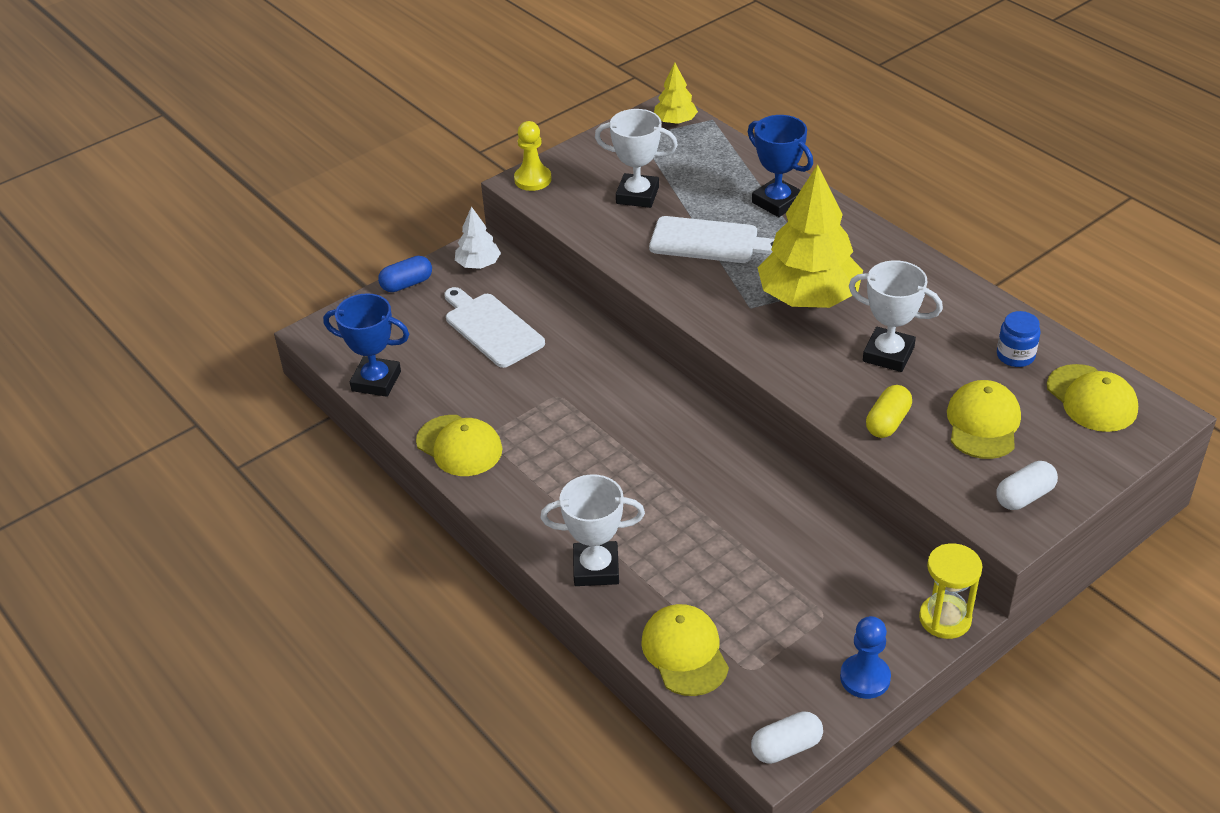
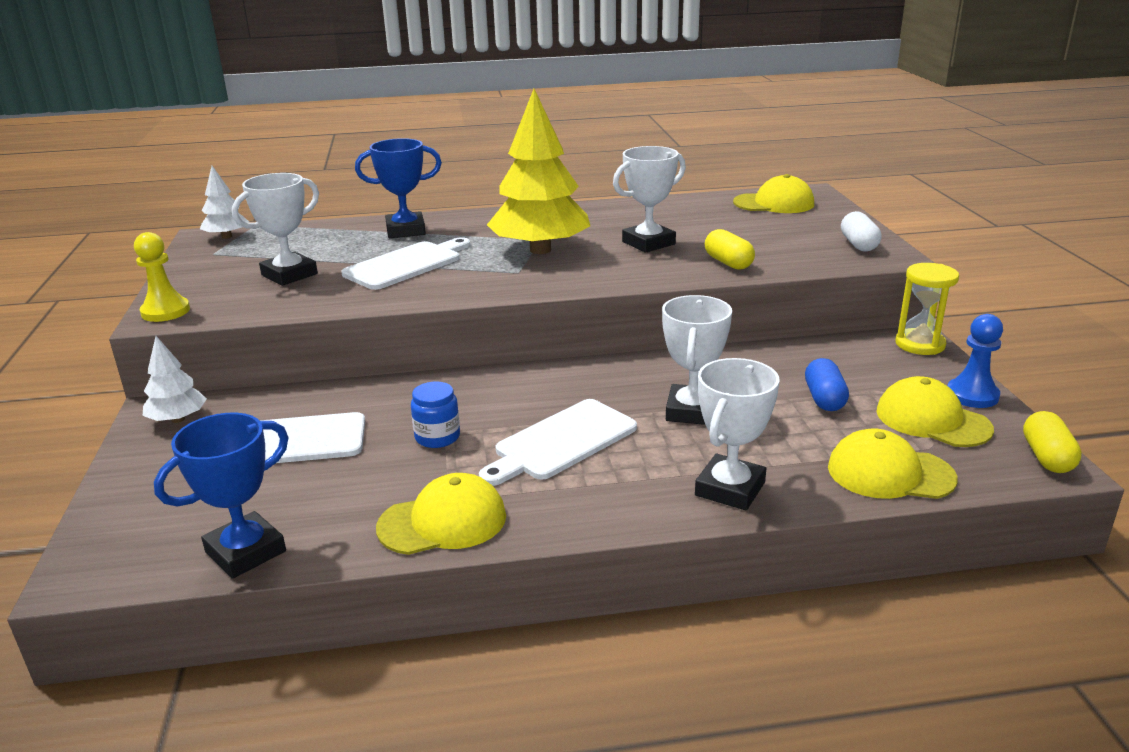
camera: 60 degrees left, 15 degrees down
(407, 284) = (122, 475): blue capsule -> blue capsule (824, 399)
(590, 456) = (561, 442): none -> white cutting board
(675, 121) = (227, 236): yellow tree -> white tree
(690, 508) = (692, 411): none -> white trophy
(786, 747) = (1047, 457): white capsule -> yellow capsule
(983, 423) = (765, 236): yellow cap -> yellow cap (932, 420)
(1015, 355) = (702, 210): blue jar -> blue jar (437, 437)

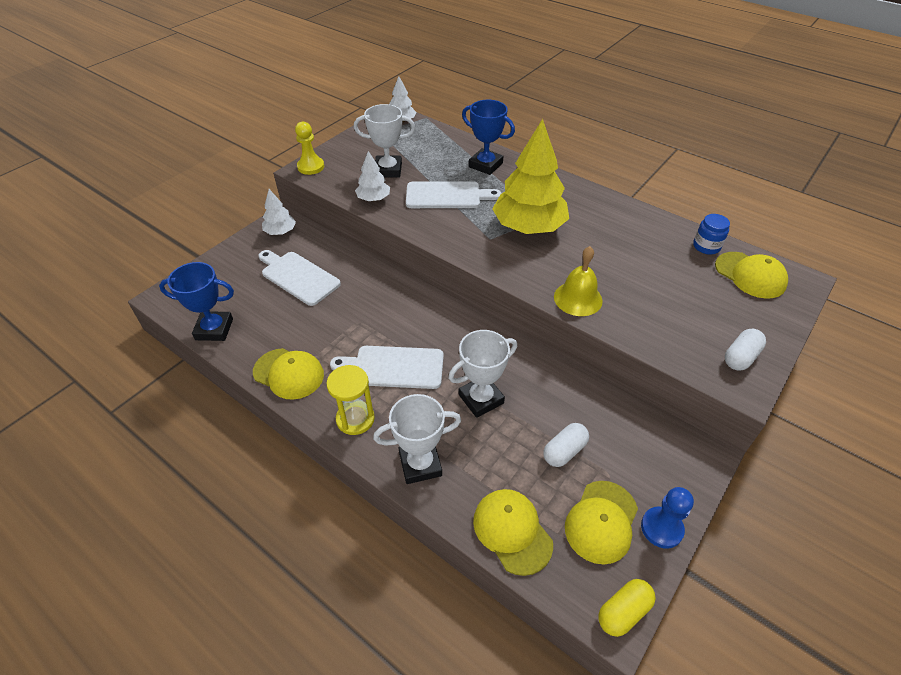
camera: 45 degrees right, 20 degrees up
(317, 300) = (373, 199): none -> white tree
(437, 437) = (351, 320): blue jar -> blue jar (706, 246)
(648, 243) = (599, 261): white trophy -> none
(679, 270) = (578, 298): none -> yellow bell
(728, 263) = (618, 312): yellow capsule -> none
(824, 399) = (564, 451): blue capsule -> white capsule
(920, 344) = (700, 462): yellow hourglass -> yellow hourglass (355, 419)
(932, 420) = (601, 521): yellow cap -> yellow cap turned 150 degrees counterclockwise

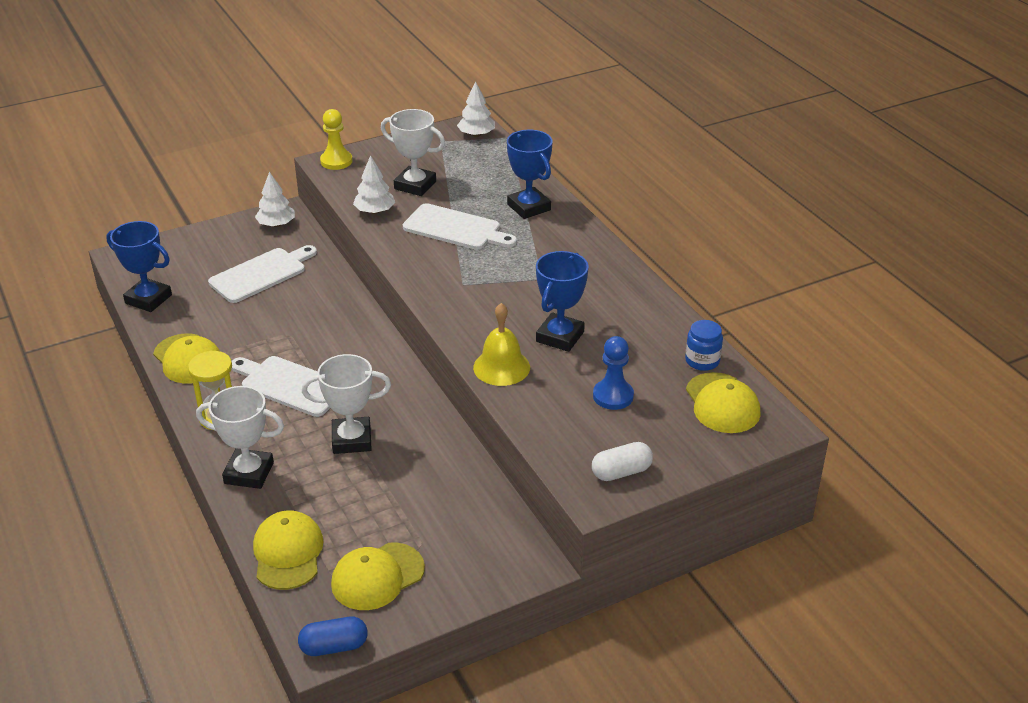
camera: 25 degrees right, 10 degrees down
(298, 277) = (261, 274): white cutting board -> white cutting board turned 75 degrees clockwise
(529, 227) = (516, 284): yellow tree -> none
(564, 451) = (394, 510): white capsule -> none
(596, 259) = (560, 337): none -> blue trophy
(623, 612) = (334, 646): yellow capsule -> blue capsule
(661, 528) = (430, 603): blue pawn -> blue pawn (613, 396)

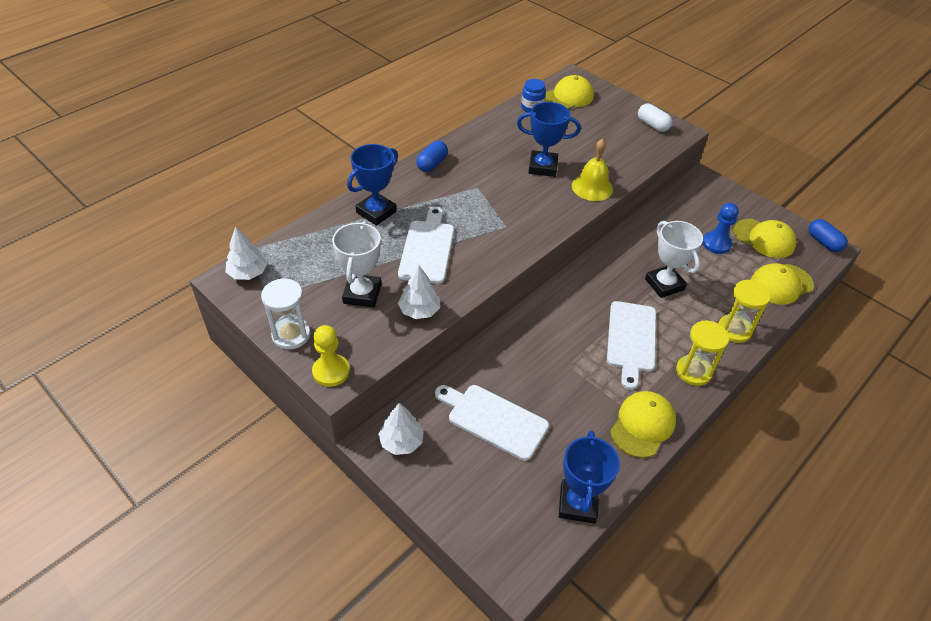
camera: 110 degrees left, 10 degrees up
(249, 473) = (734, 330): white trophy -> yellow hourglass
(388, 148) = (291, 335): none -> white hourglass
(599, 255) = (432, 164): none -> blue capsule
(613, 396) = (589, 136): blue pawn -> blue pawn (716, 244)

